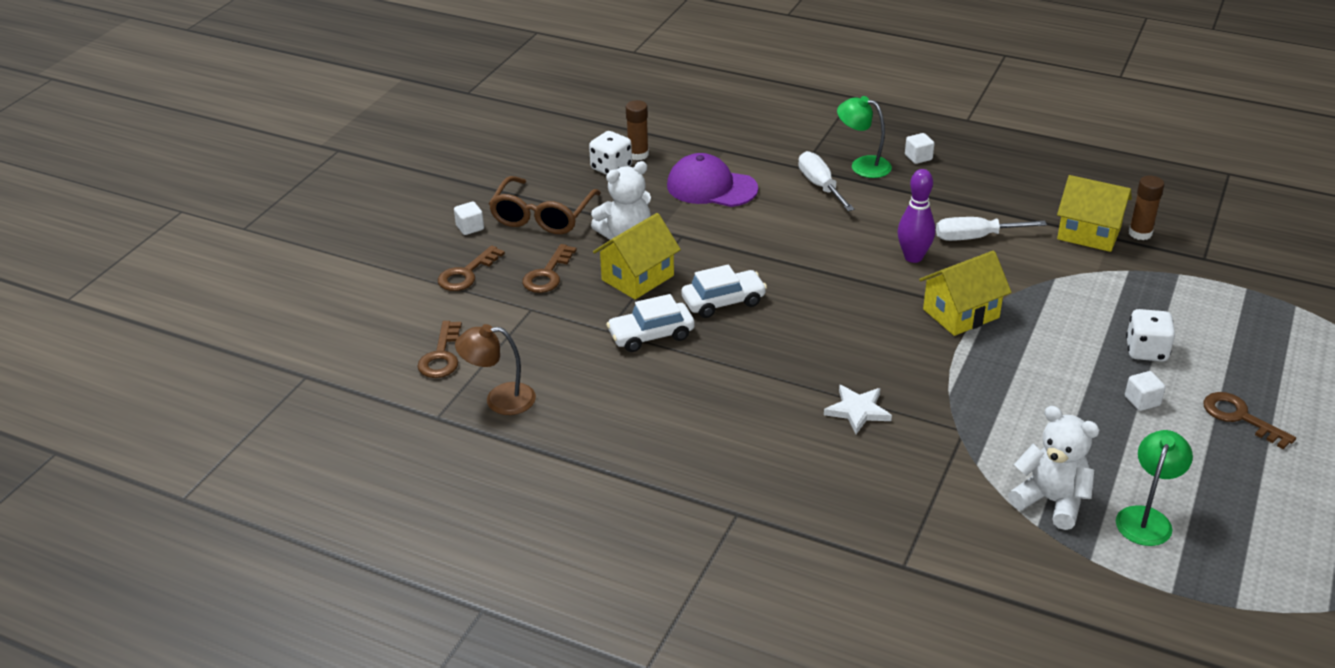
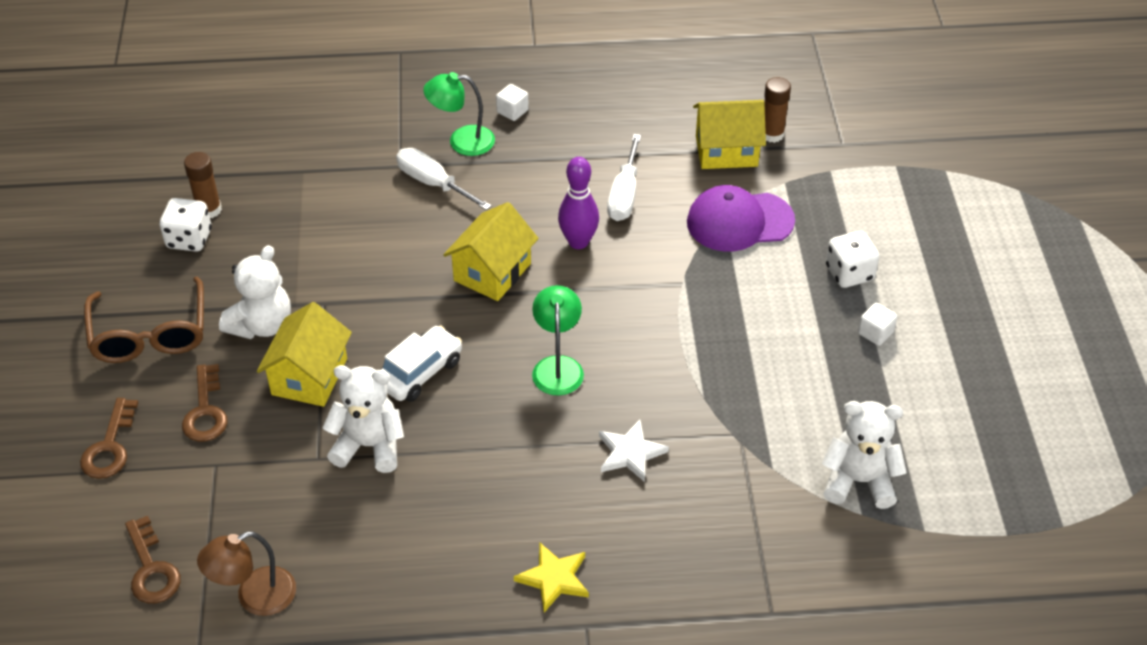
camera: 30 degrees left, 10 degrees up
(470, 227) = (73, 381): white cube -> none
(651, 335) = (369, 446): white car -> white teddy bear
(711, 187) = (318, 226): purple cap -> purple cap (739, 221)
(734, 472) = (554, 578): none -> yellow star
(961, 313) = (661, 295): yellow house -> yellow house (492, 272)
(975, 237) = (624, 195): white screwdriver -> white screwdriver turned 45 degrees counterclockwise
(1146, 518) = (946, 463): green lamp -> green lamp (557, 366)
(1240, 417) = (964, 317): brown key -> none

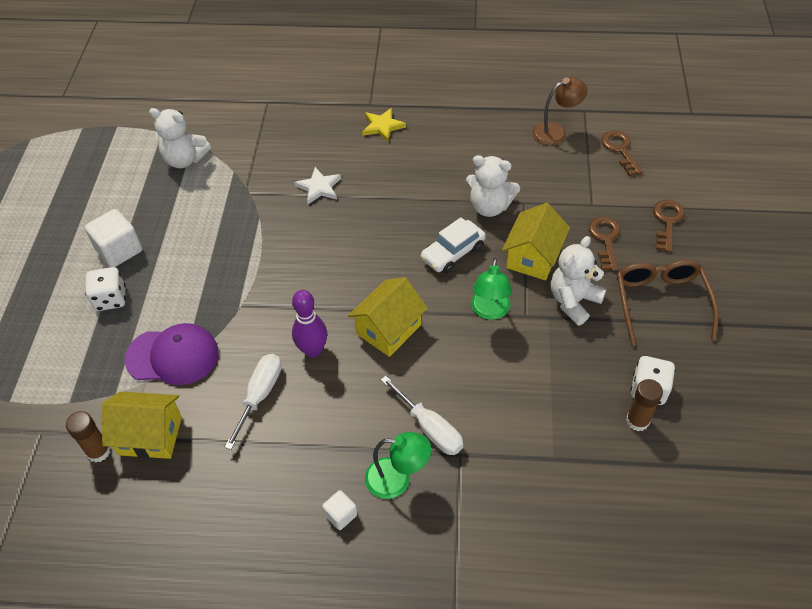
camera: 170 degrees left, 5 degrees up
(557, 366) = (353, 248): green lamp -> green lamp (490, 311)
(875, 333) = (119, 250): white cube -> white cube, size x1.83

